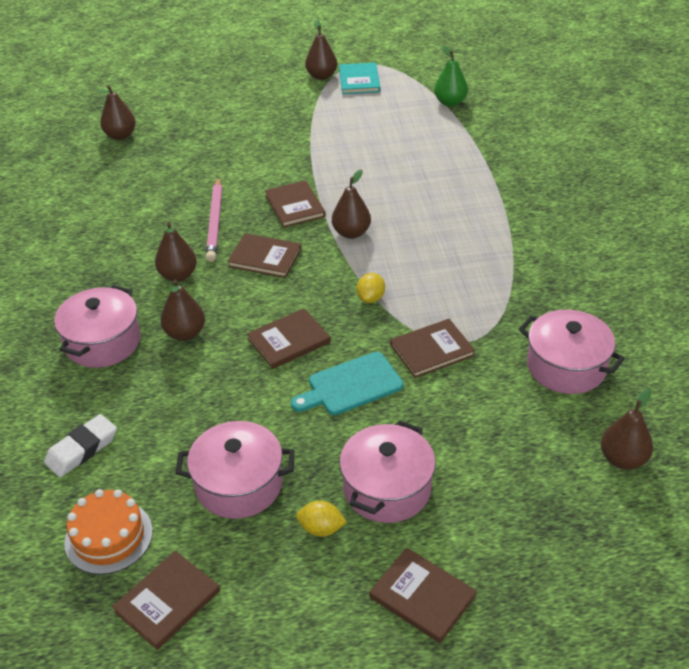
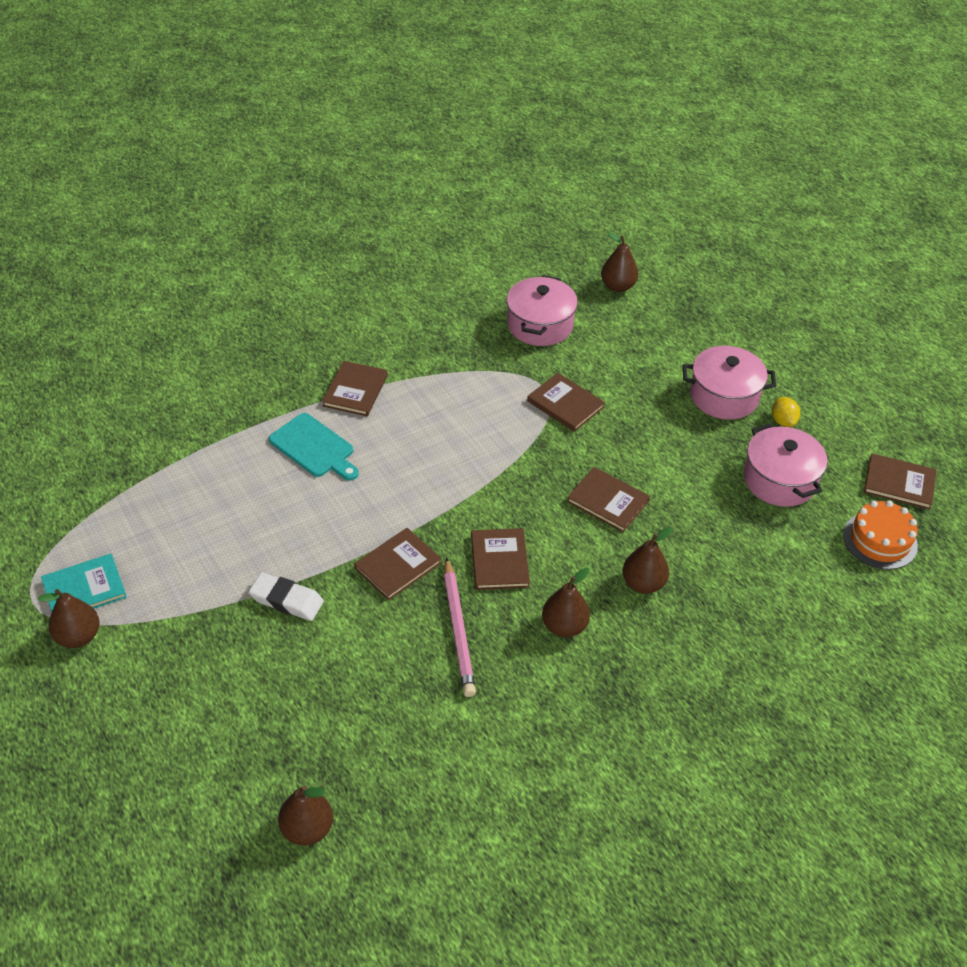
camera: 115 degrees left, 5 degrees up
(82, 449) = (820, 599): white eraser -> white eraser (286, 600)
(103, 342) = (693, 647): pink pot -> none
(215, 222) = (458, 630): pink pencil -> pink pencil turned 105 degrees clockwise
(351, 233) = (426, 502): brown pear -> none
(351, 385) = (636, 443): turquoise cutting board -> turquoise cutting board (314, 447)
(371, 298) = (519, 460): yellow lemon -> none
(422, 597) = (796, 359): brown book -> brown book (355, 390)
(450, 102) = (125, 482): green pear -> none

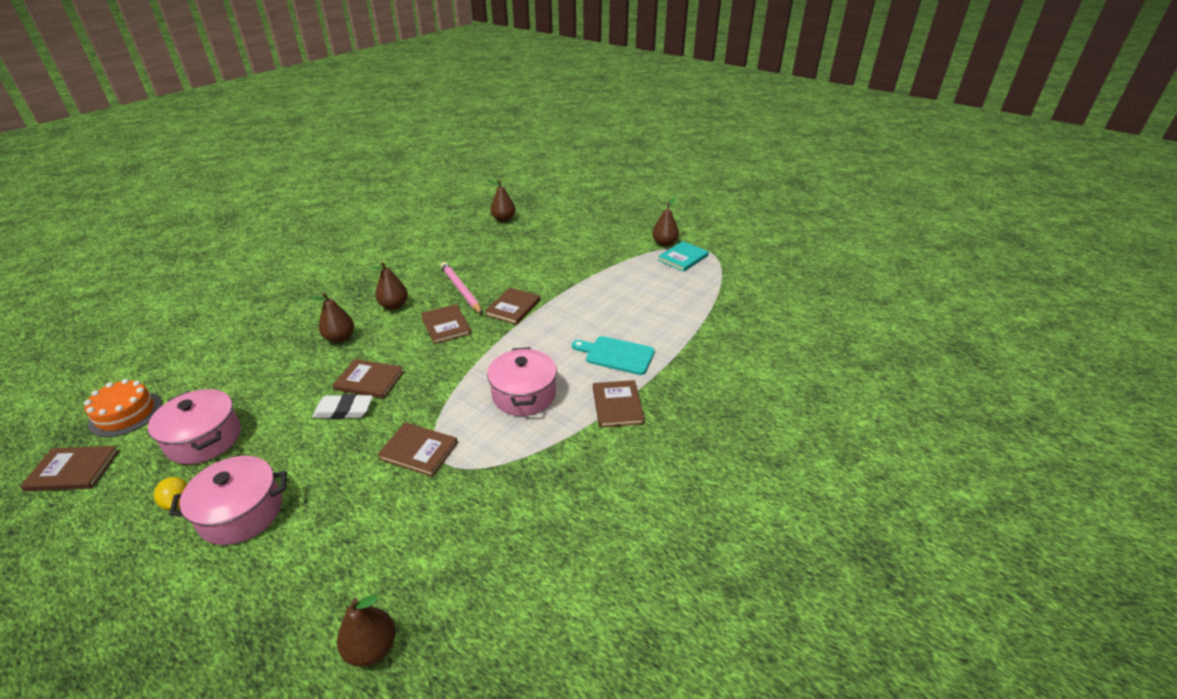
camera: 160 degrees right, 10 degrees down
(286, 600) = (570, 278): white eraser -> white eraser (344, 410)
(540, 325) = (467, 539): pink pot -> pink pot (524, 394)

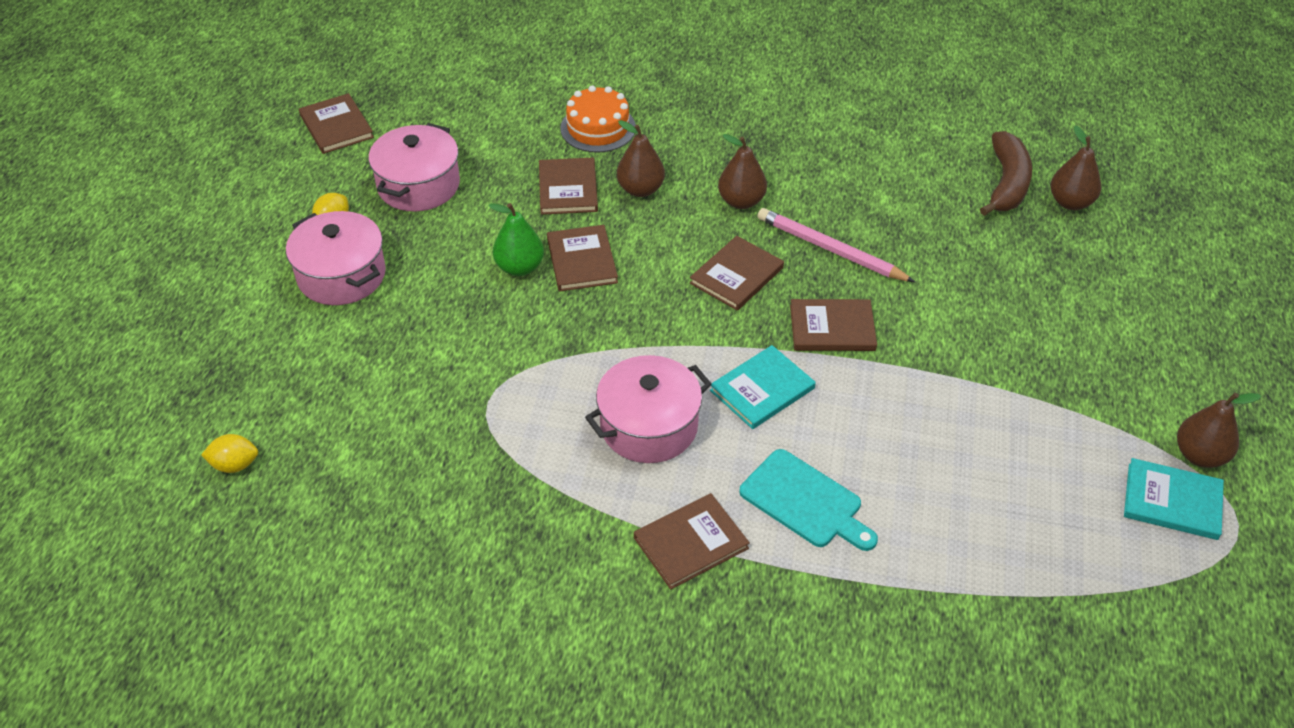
camera: 65 degrees right, 10 degrees up
(125, 414) = (421, 106): orange cake -> orange cake (598, 128)
(344, 410) = (519, 267): white eraser -> green pear
(371, 648) = (235, 465): brown pear -> yellow lemon
(419, 450) = (493, 369): brown book -> brown book (568, 189)
(461, 290) = (830, 249): pink pencil -> pink pencil turned 90 degrees counterclockwise
(475, 229) = (1007, 183): none -> brown banana
(533, 344) = (762, 389): none -> turquoise book
(617, 355) = (805, 501): turquoise cutting board -> turquoise cutting board turned 135 degrees clockwise

